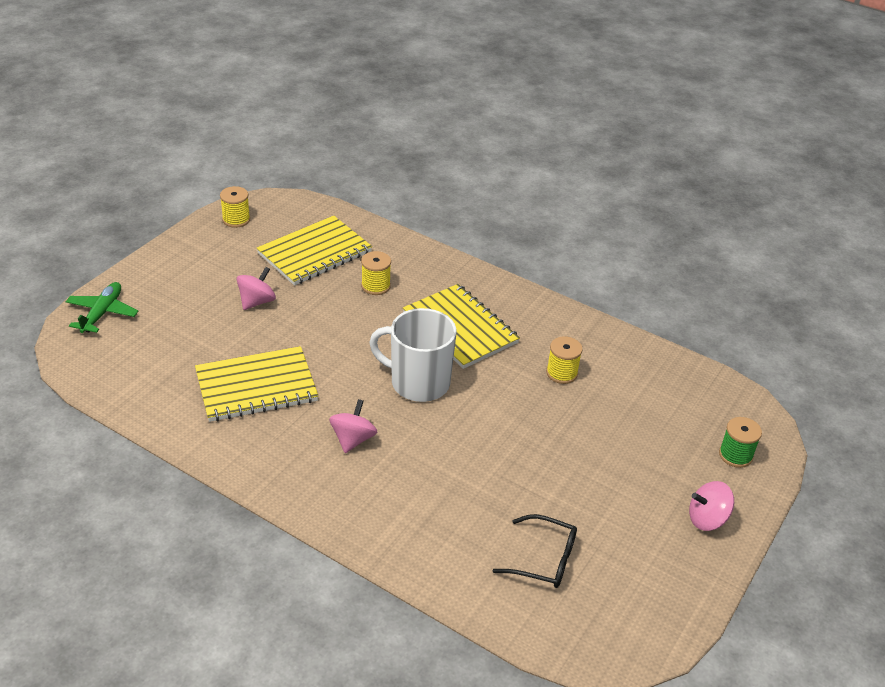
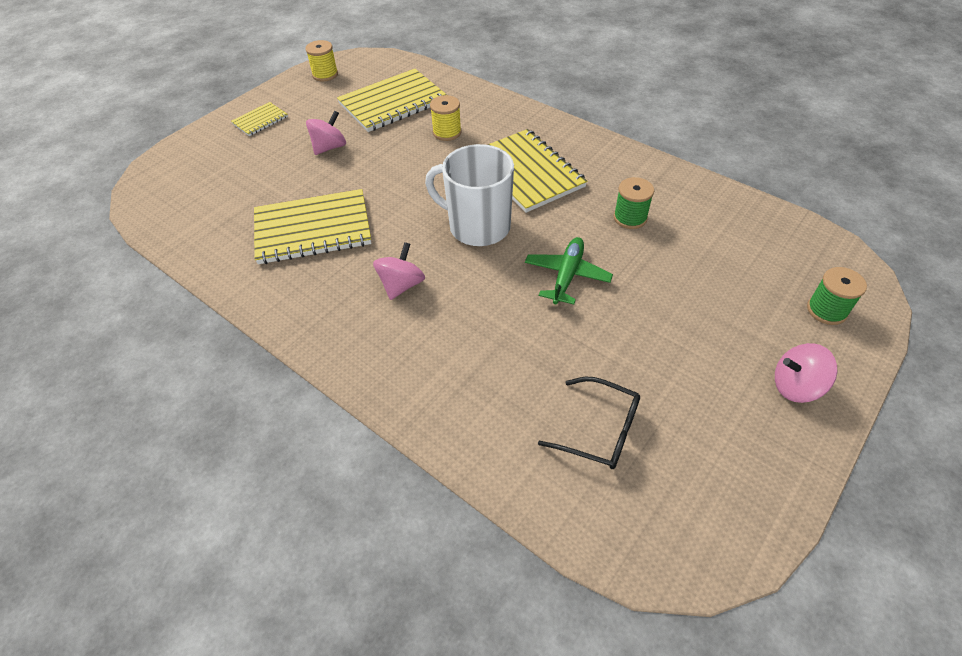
camera: 10 degrees right, 10 degrees up
(102, 313) = (182, 158): green plane -> green plane (567, 275)
(176, 271) = (260, 120): none -> yellow notebook
(561, 373) = (630, 218): yellow spool -> green spool

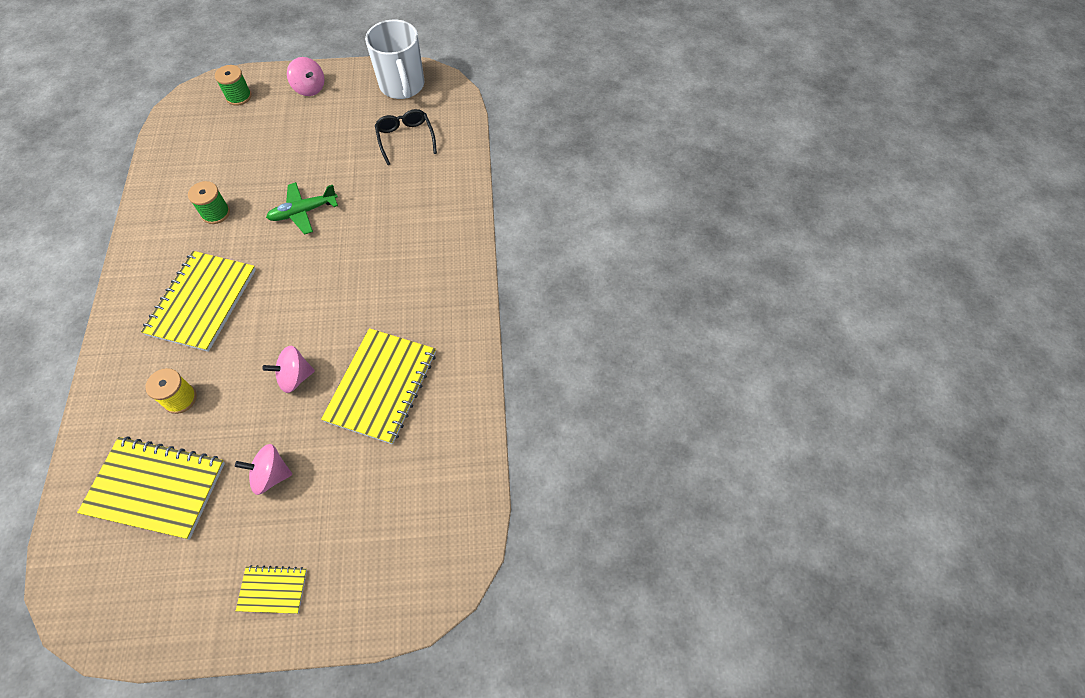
camera: 135 degrees left, 10 degrees up
(313, 229) = (381, 386): yellow notebook -> yellow notebook turned 75 degrees clockwise
(325, 74) = (136, 616): yellow spool -> none
(401, 285) = (386, 286): pink spinning top -> pink spinning top (295, 377)
(477, 226) = (293, 288): white mug -> white mug (402, 86)

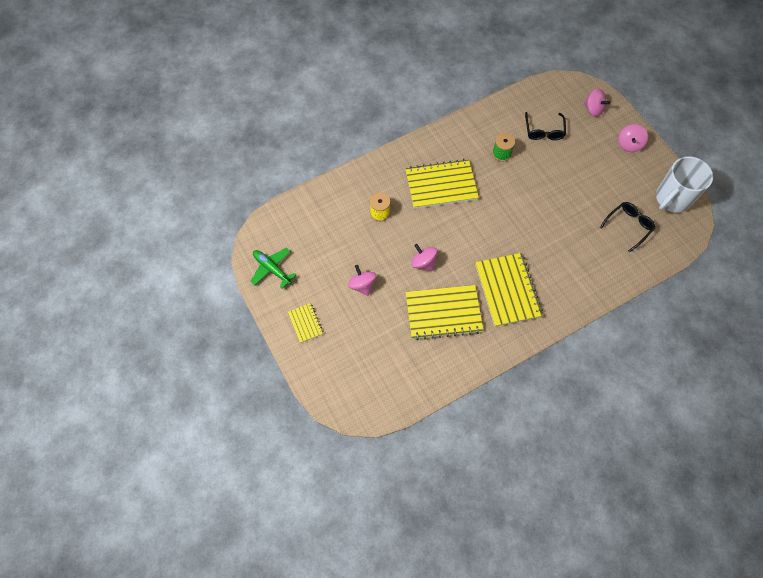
camera: 65 degrees right, 5 degrees up
(155, 488) = (328, 233): yellow notebook -> yellow notebook (507, 290)
(224, 156) = (544, 131): none -> black glasses
(239, 97) = (593, 109): green spool -> pink spinning top
(303, 212) = (532, 200): green plane -> green plane (272, 269)

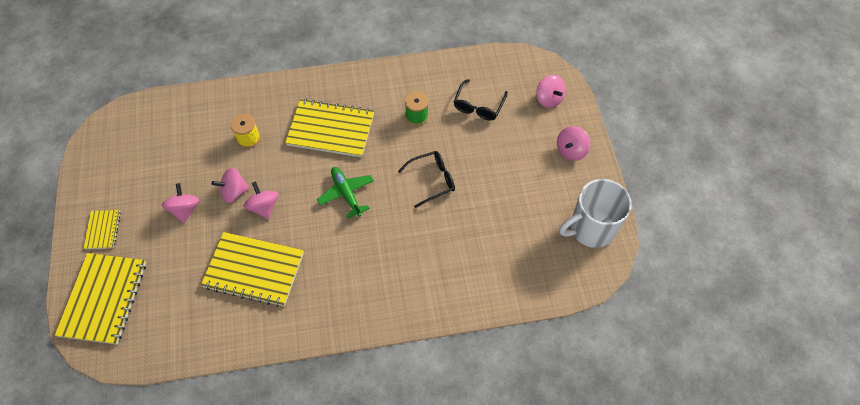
camera: 20 degrees right, 5 degrees down
(272, 269) = (103, 161): green plane -> green plane (346, 194)
(393, 259) = (234, 192): none -> pink spinning top
(507, 290) = (339, 269): yellow notebook -> yellow notebook (103, 299)
(628, 226) = (521, 243): black glasses -> black glasses (432, 180)

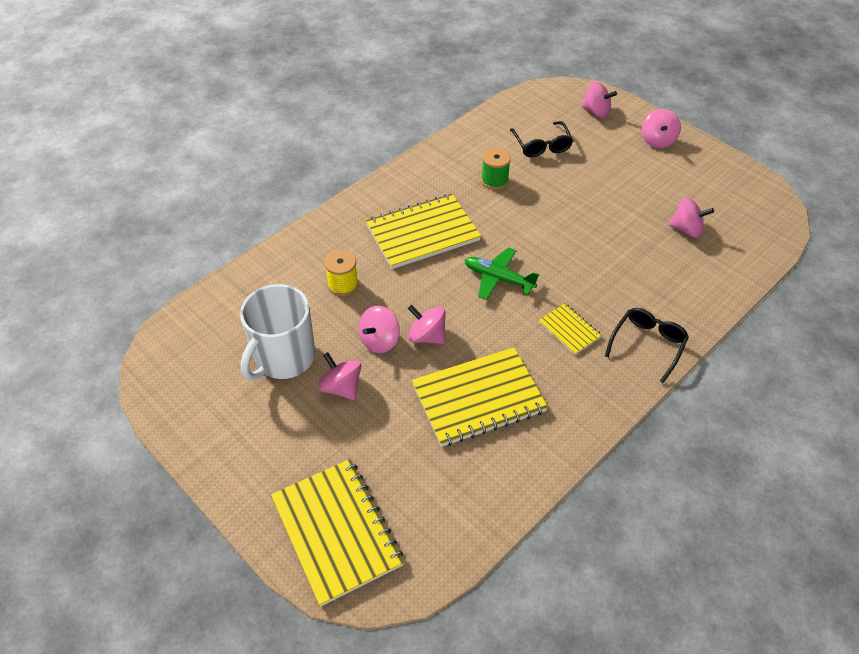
camera: 35 degrees left, 10 degrees down
(103, 230) = (261, 463): yellow notebook -> yellow notebook (569, 330)
(432, 180) = (566, 224): black glasses -> black glasses (647, 344)
(514, 237) = (686, 229): none -> pink spinning top
(591, 229) = (739, 189): white mug -> white mug (284, 358)

